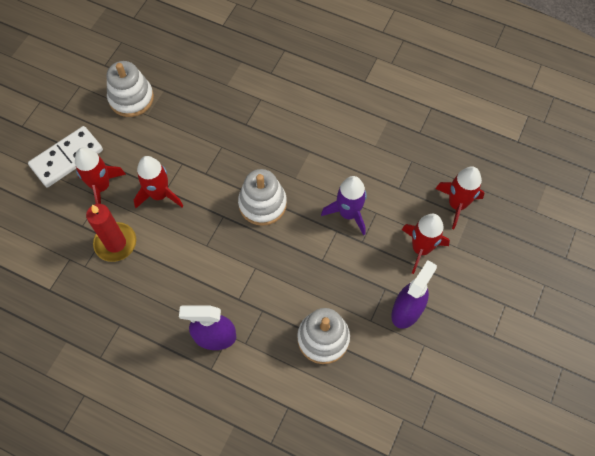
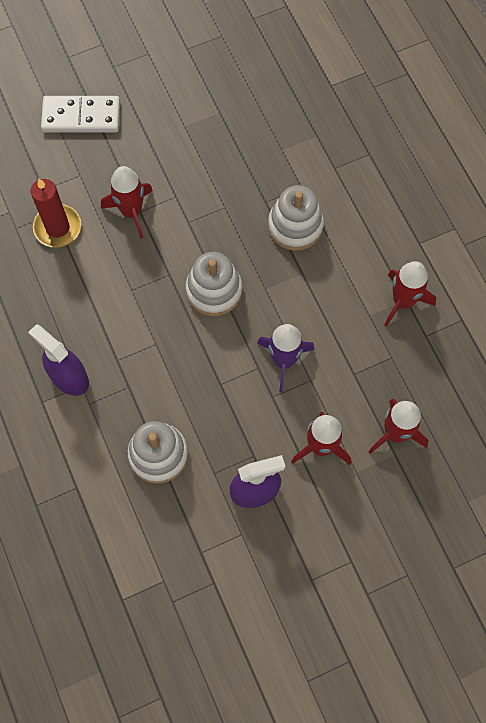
camera: 40 degrees right, 5 degrees up
(101, 186) = (88, 166): red rocket -> red rocket (403, 301)
(131, 98) = (184, 99): white stacking toy -> white stacking toy (295, 226)

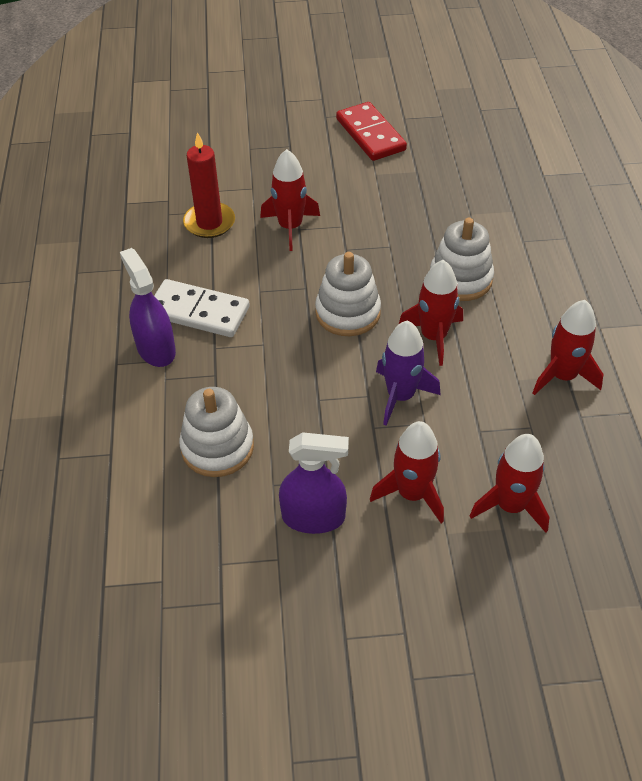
camera: 20 degrees right, 20 degrees down
(81, 116) = (276, 145): white domino -> white domino (198, 311)
(163, 79) = (370, 135): none -> red domino
(291, 293) = (433, 337): none -> red rocket

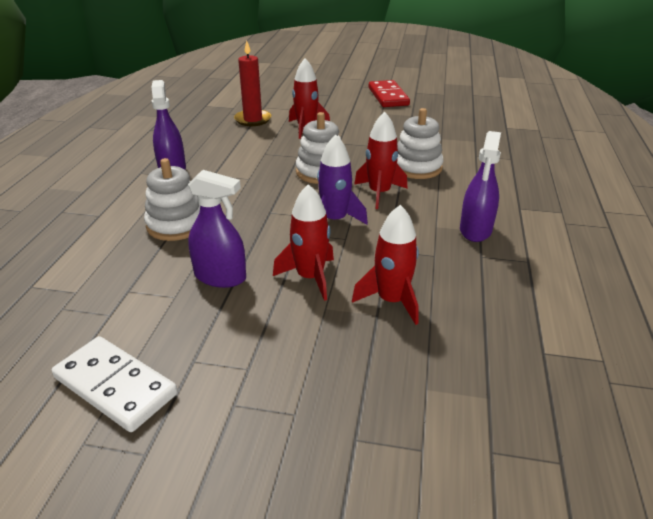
camera: 15 degrees right, 15 degrees down
(198, 311) = (215, 157): white domino -> white domino (116, 386)
(562, 376) = (475, 230): red rocket -> purple spray bottle

